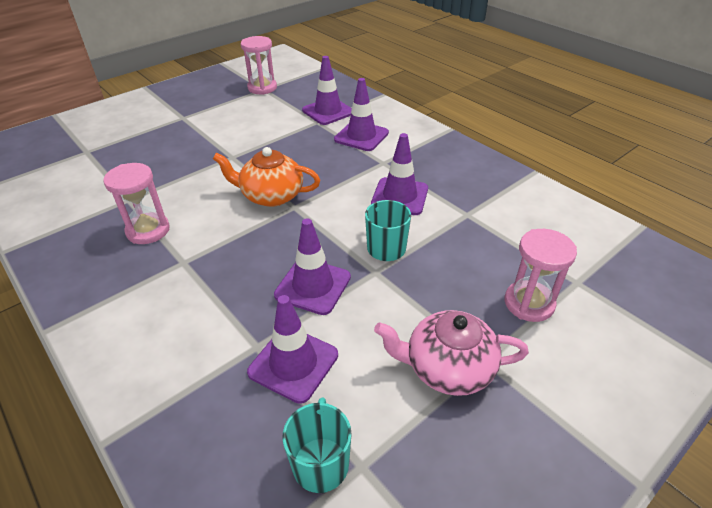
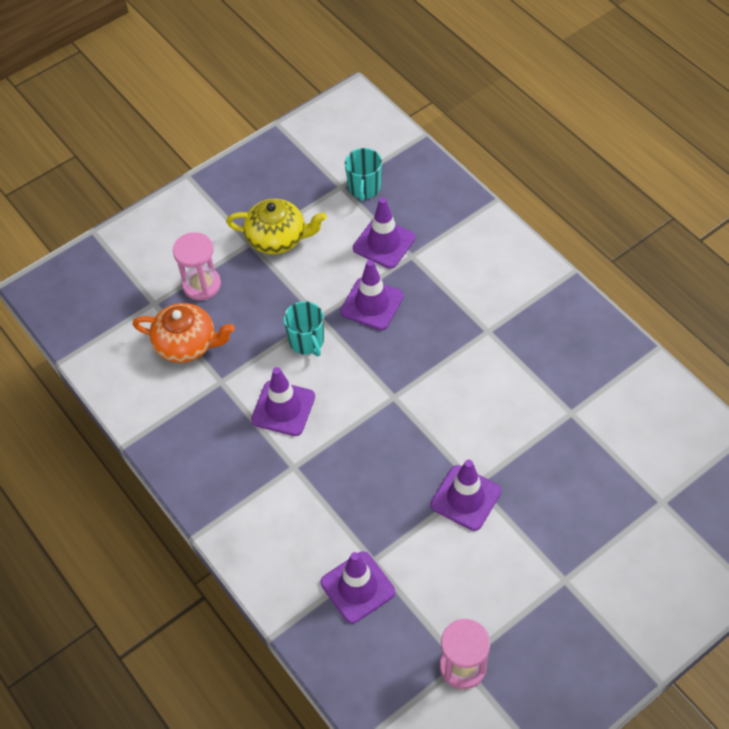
camera: 175 degrees left, 15 degrees up
(148, 230) = (533, 368): pink hourglass -> none
(271, 195) = (419, 414): orange teapot -> orange teapot (187, 344)
(361, 136) = (314, 522): purple traffic cone -> purple traffic cone (465, 498)
(447, 368) = (277, 238): pink teapot -> yellow teapot

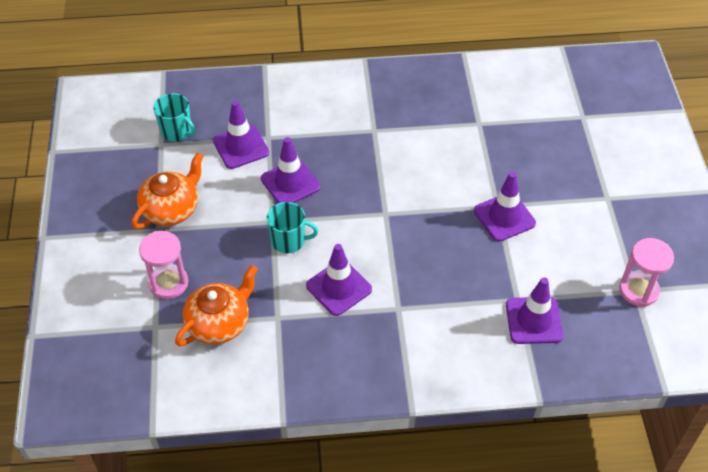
camera: 60 degrees left, 5 degrees down
(277, 238) = (171, 209): yellow teapot -> orange teapot

